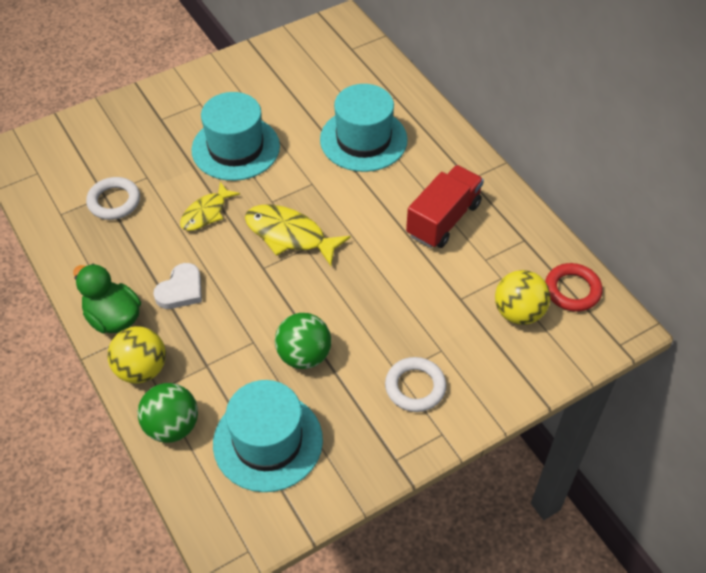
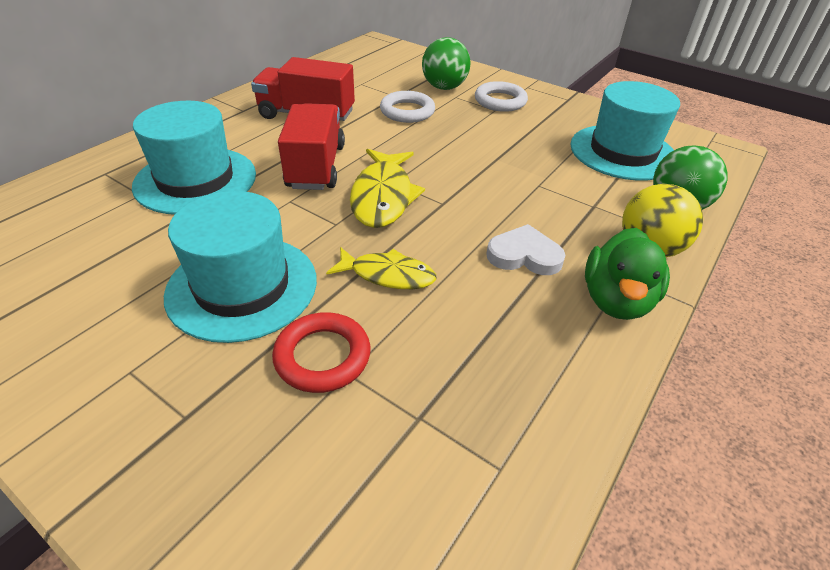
camera: 115 degrees left, 10 degrees down
(114, 201) = (425, 395): white ring -> white ring (407, 111)
(304, 355) = (524, 154): green ball -> green ball (444, 87)
(350, 207) = (316, 167): none -> red truck
(518, 312) = (392, 74): yellow ball -> none
(572, 290) = (354, 59): red ring -> red ring (322, 356)

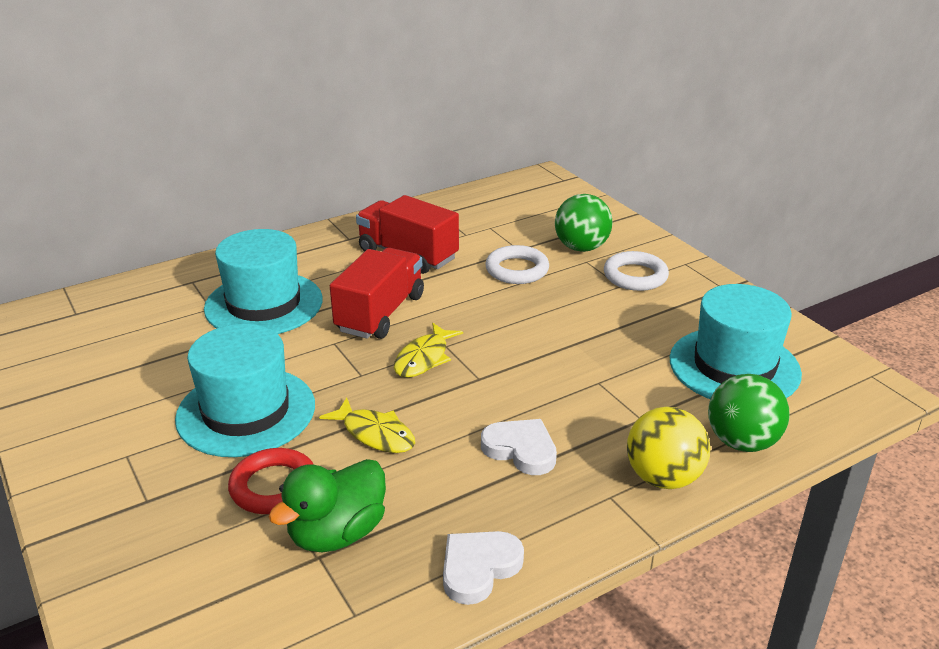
camera: 25 degrees right, 10 degrees down
(383, 197) = (424, 358): yellow fish -> yellow fish, size x0.66
(575, 376) = (479, 568): none -> white heart
(616, 300) = (579, 516): green duck -> green duck (337, 533)

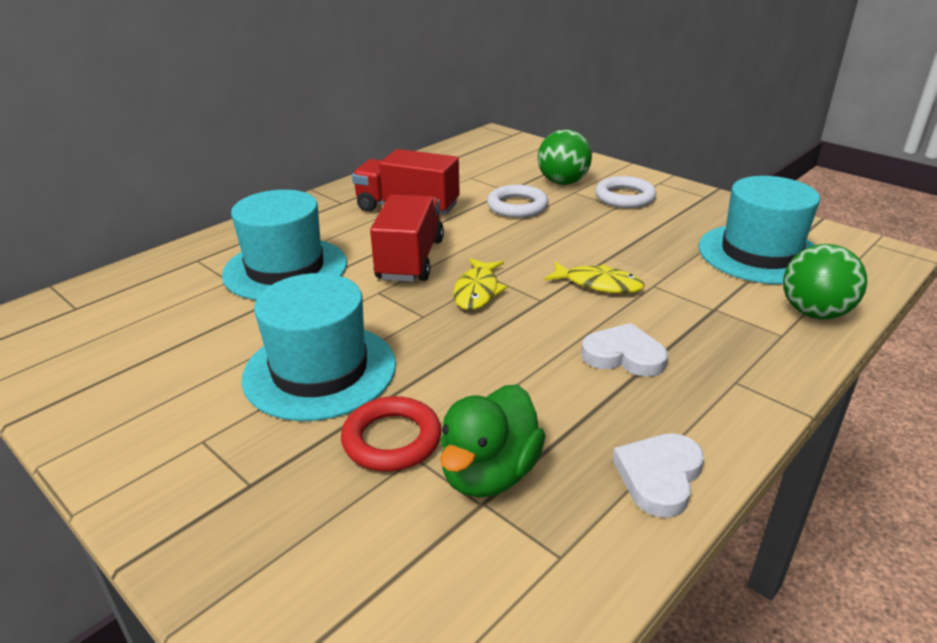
camera: 15 degrees left, 0 degrees up
(375, 434) = (470, 367): yellow fish -> yellow fish (598, 284)
(663, 477) = (771, 355): yellow ball -> none

